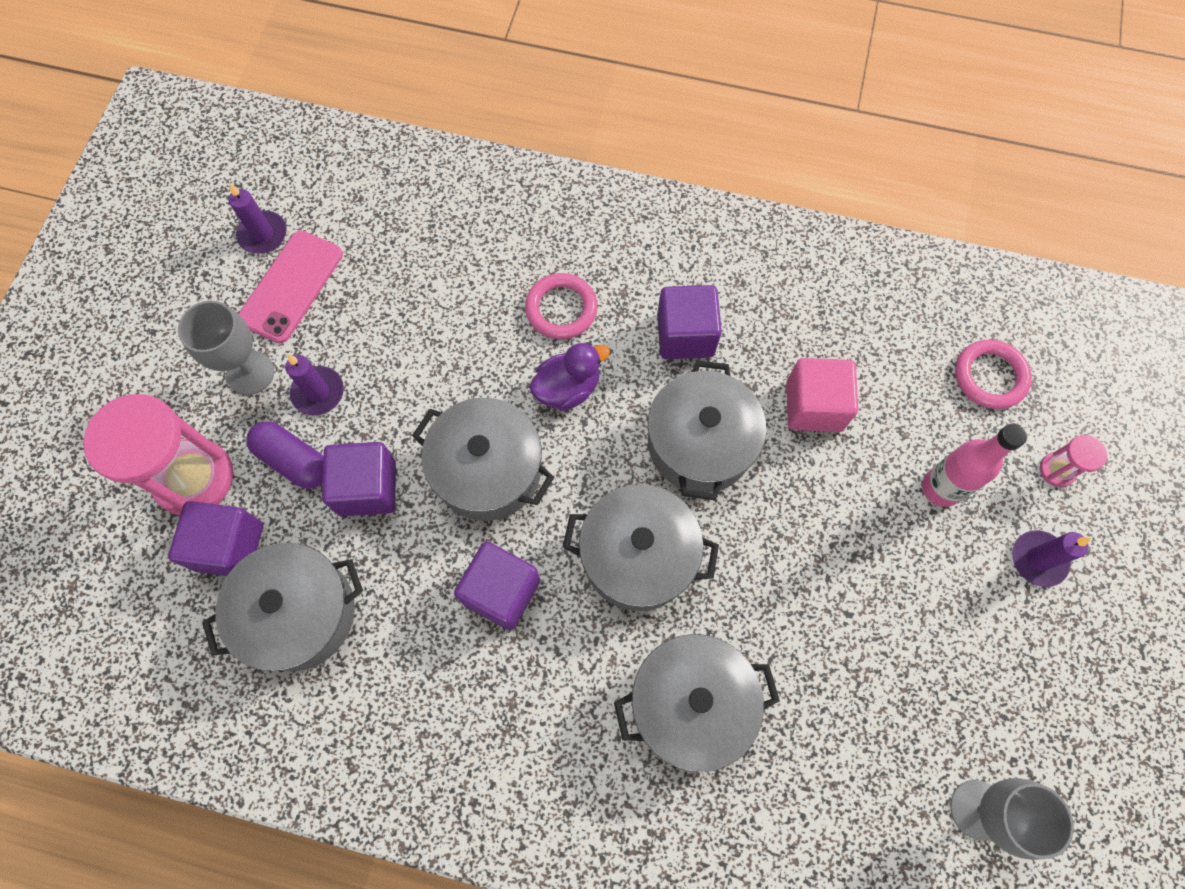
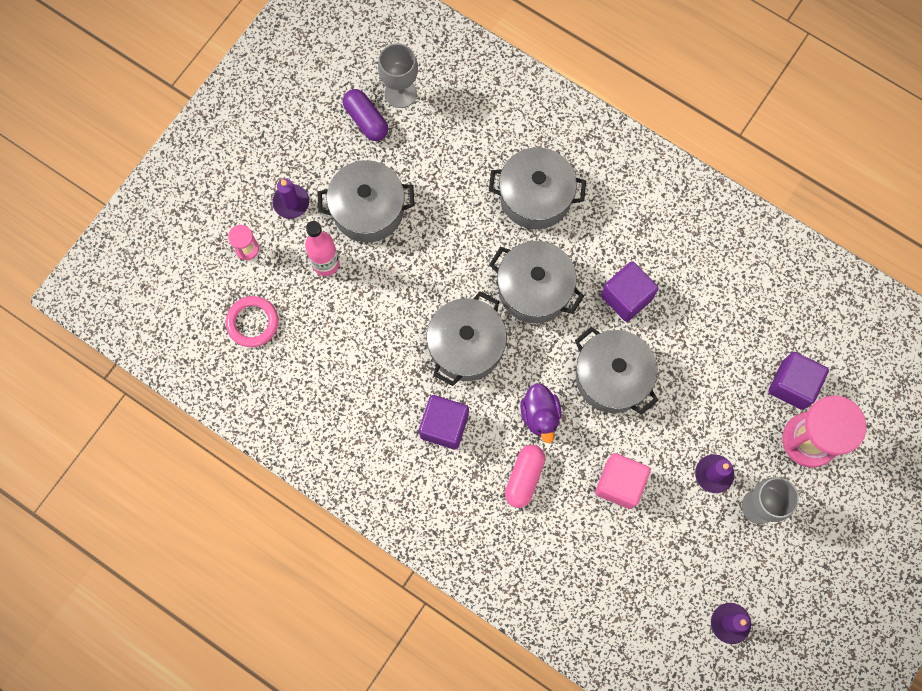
camera: 160 degrees left, 5 degrees up
(291, 286) = (716, 568): pink phone -> none
(293, 460) = (740, 429): purple capsule -> purple capsule (366, 120)
(299, 613) = (755, 327): grey pot -> grey pot (368, 209)
(367, 488) = (694, 393): purple cube -> none
(561, 309) = (524, 477): pink ring -> pink capsule
(567, 388) = (540, 415): purple duck -> purple duck turned 90 degrees counterclockwise
(814, 406) = (380, 344): pink cube -> pink cube (619, 484)

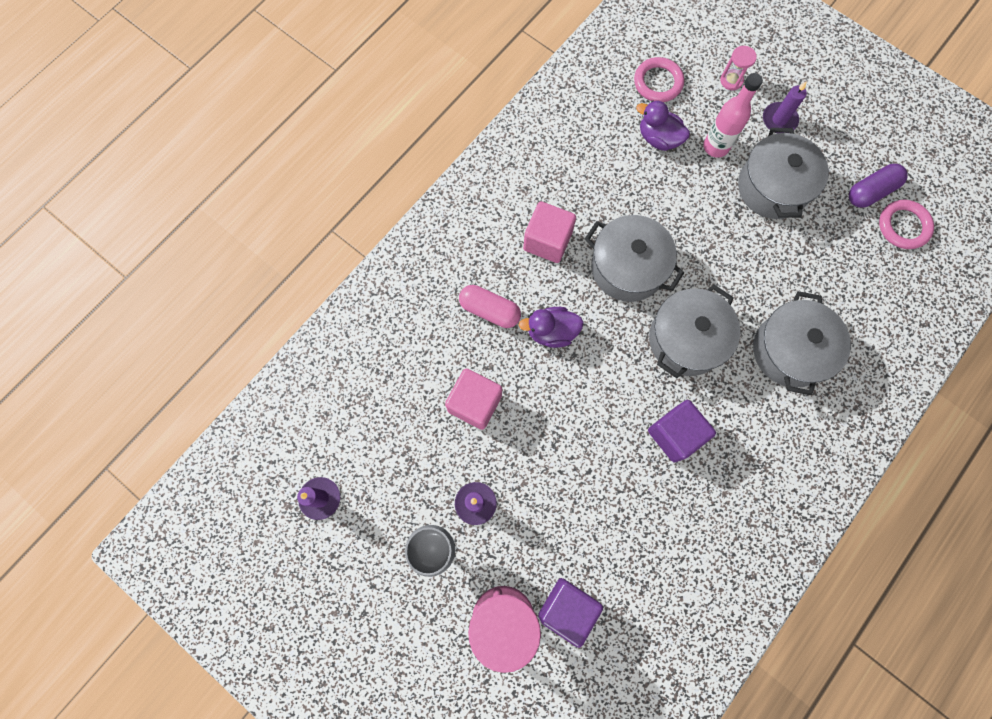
camera: 95 degrees right, 0 degrees up
(320, 320) = (658, 138): none -> purple duck
(400, 93) = (903, 226): grey goblet -> pink ring
(444, 426) = (547, 241): purple cube -> pink cube
(612, 377) = (587, 408): grey pot -> none

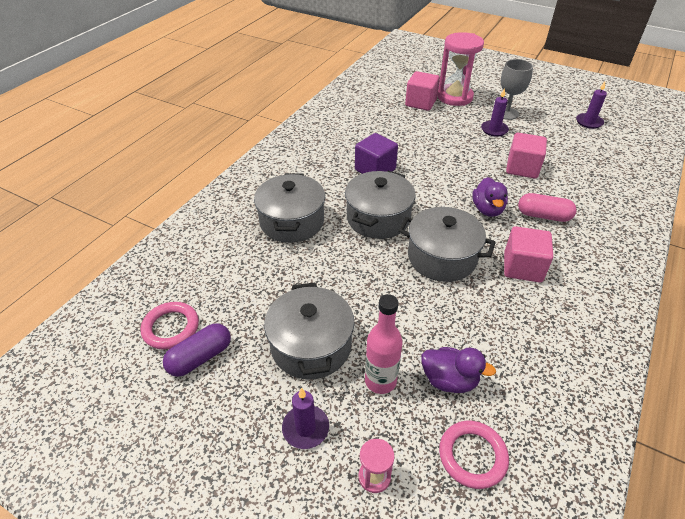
camera: 170 degrees right, 30 degrees down
(551, 332) = (487, 209): purple duck -> purple duck turned 105 degrees clockwise
(567, 608) = (420, 103): purple cube -> pink cube

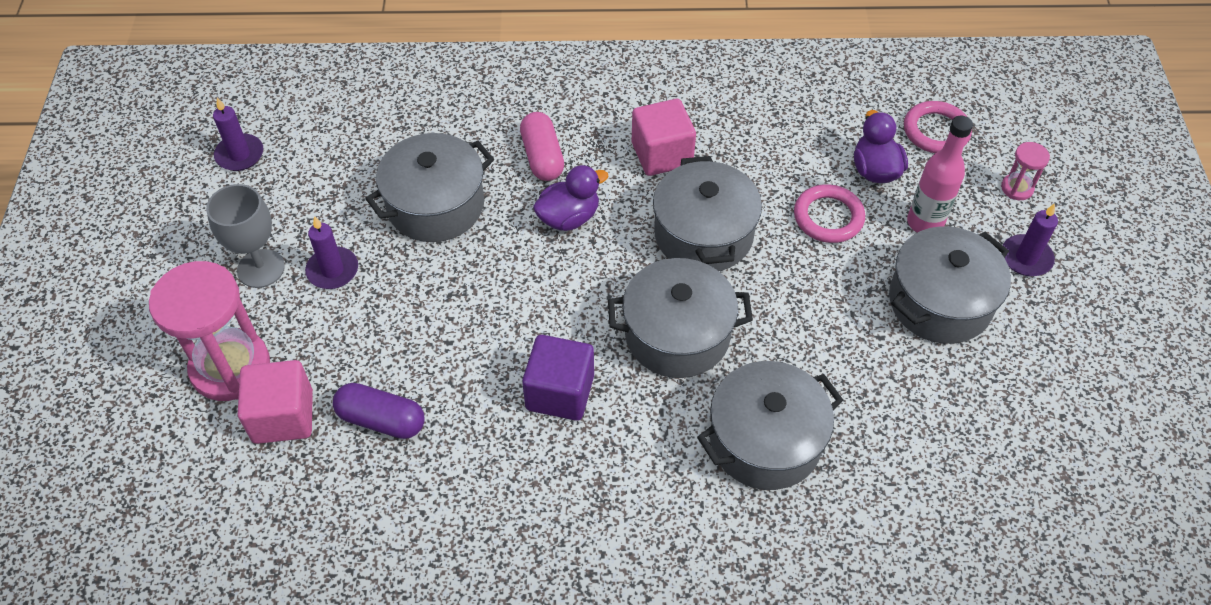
camera: 120 degrees left, 10 degrees up
(171, 328) = (1046, 461): pink ring -> pink ring (828, 217)
(200, 357) = (1048, 400): purple capsule -> purple capsule (381, 420)
(522, 168) = (435, 205): pink cube -> grey pot

